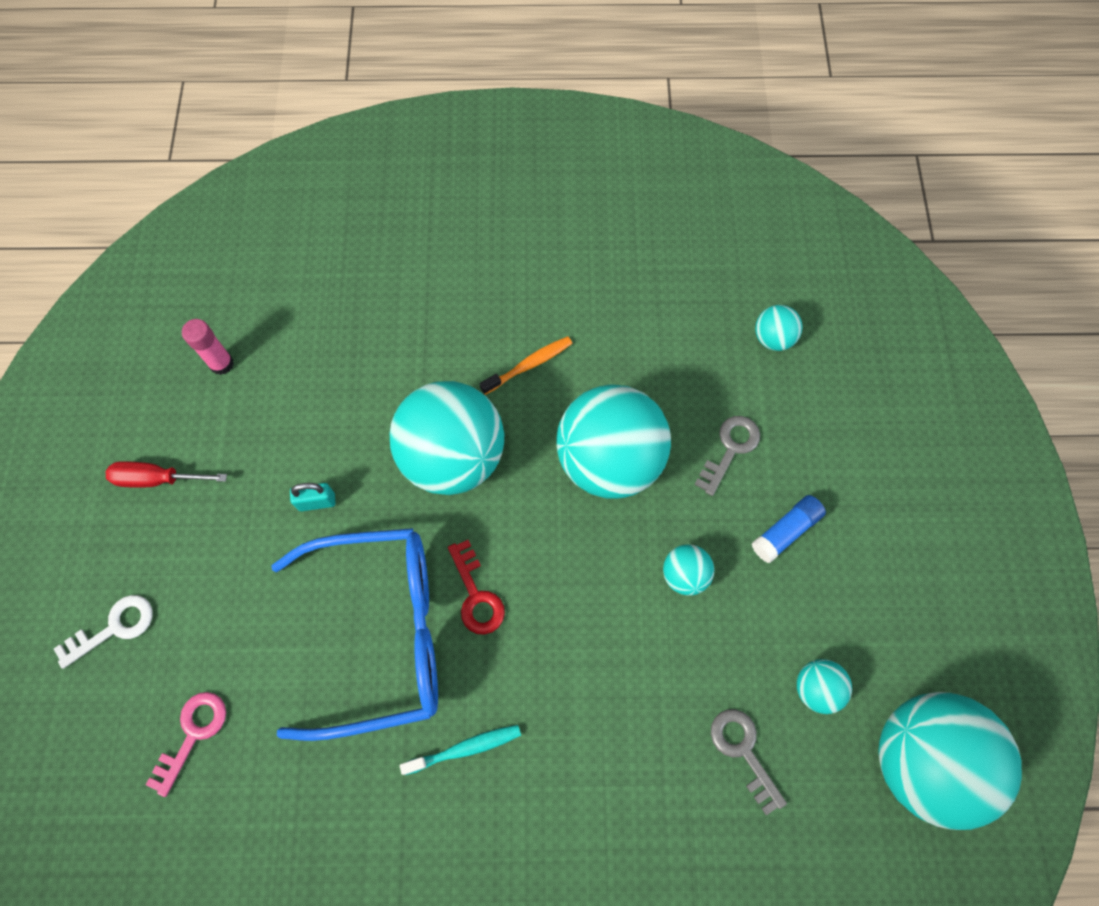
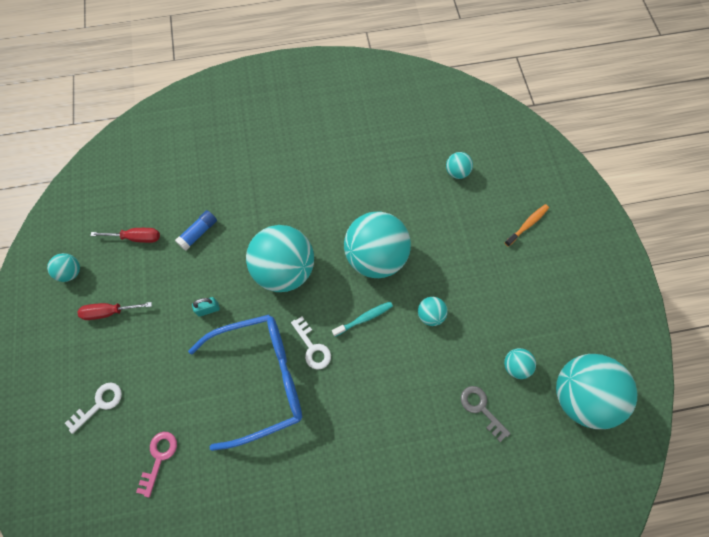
camera: 10 degrees left, 0 degrees up
(108, 403) = (71, 272): none -> turquoise ball
(222, 364) = (136, 237): pink glue stick -> red screwdriver
(465, 748) = (322, 436): turquoise toothbrush -> turquoise toothbrush (364, 318)
(476, 595) = (312, 347): red key -> white key
(529, 365) = (319, 209): orange toothbrush -> orange toothbrush (527, 224)
(730, 449) = (443, 239): grey key -> none
(786, 531) = (483, 280): blue glue stick -> blue glue stick (198, 233)

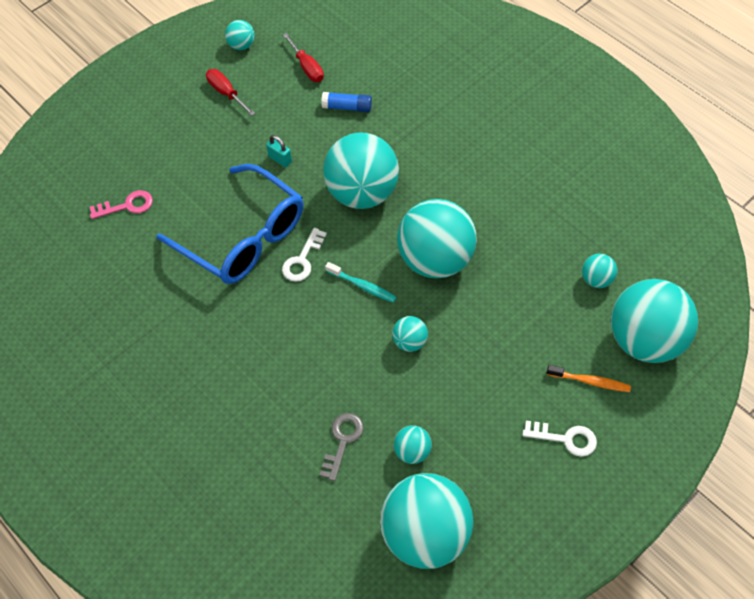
camera: 60 degrees right, 10 degrees down
(99, 404) = (144, 137): white key -> white key (565, 438)
(517, 175) = (645, 340): none -> turquoise ball

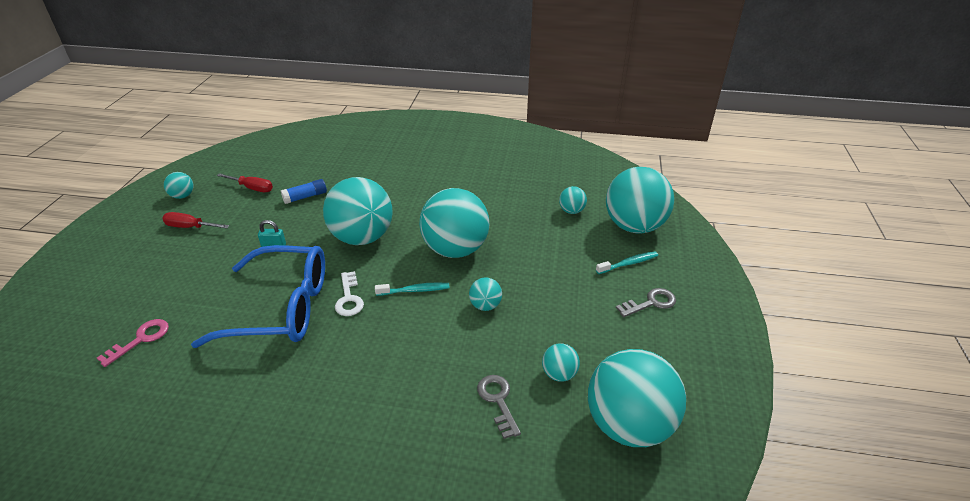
camera: 40 degrees left, 20 degrees down
(565, 438) = (651, 303): white key -> grey key
(590, 381) = (628, 263): orange toothbrush -> turquoise toothbrush

